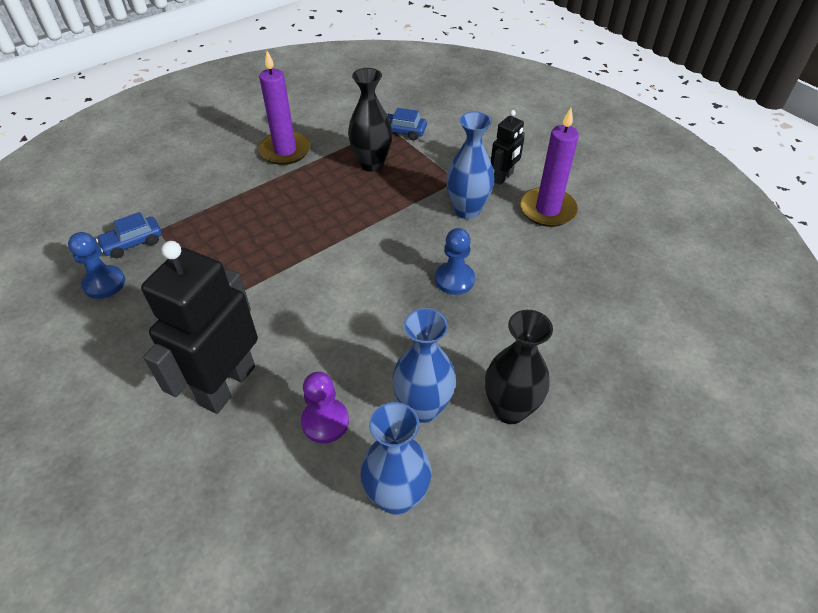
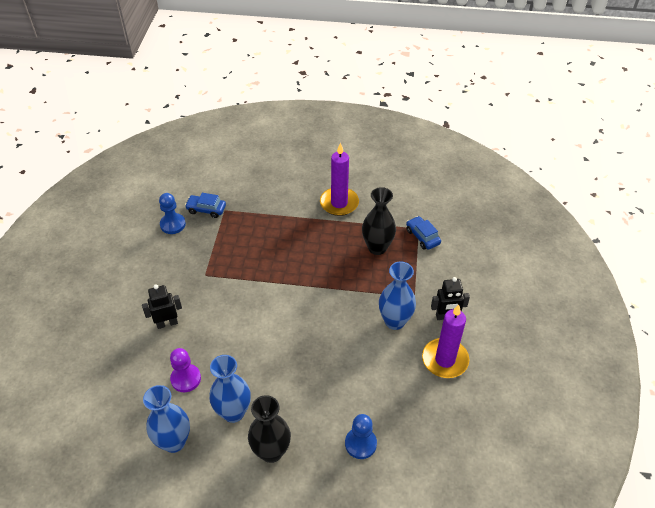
camera: 45 degrees right, 0 degrees up
(227, 385) = (167, 323): black robot -> black robot, size x0.51
(454, 279) = (333, 358): blue pawn -> blue pawn (360, 444)

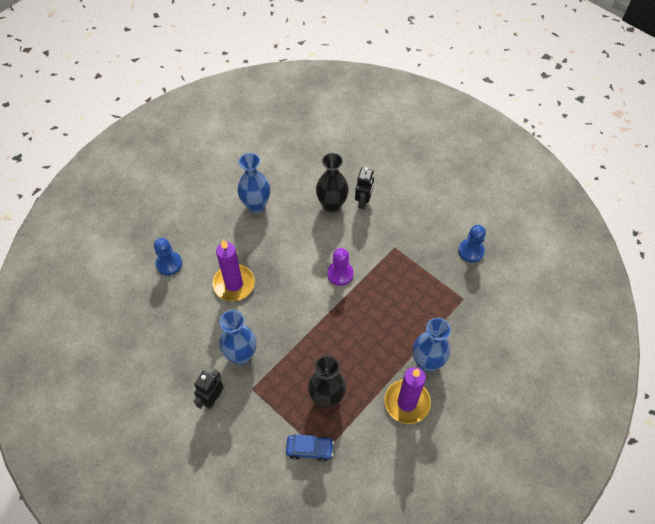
camera: 125 degrees right, 10 degrees up
(174, 442) = (263, 165): blue vase -> blue vase (427, 362)
(186, 379) = (305, 191): purple pawn -> purple pawn (340, 274)
(206, 209) = (473, 285): blue car -> none
(271, 452) = (210, 211): black vase -> black vase (332, 205)
(445, 360) = (178, 366): purple candle -> purple candle (234, 284)

